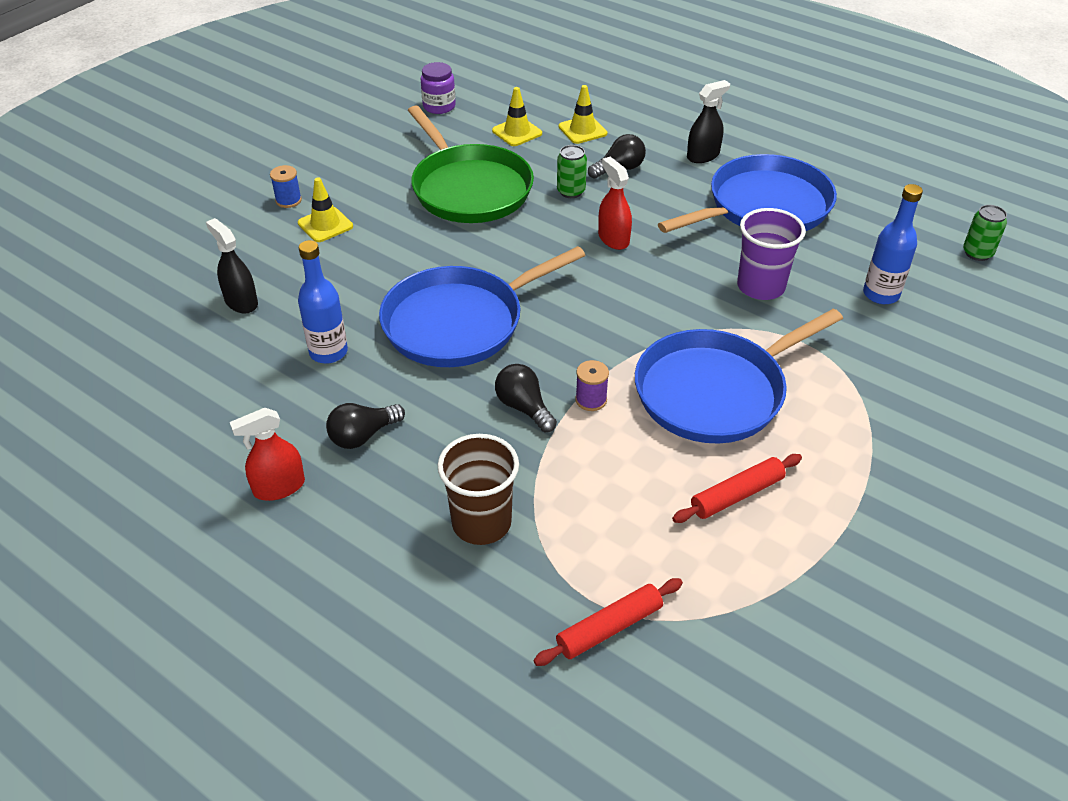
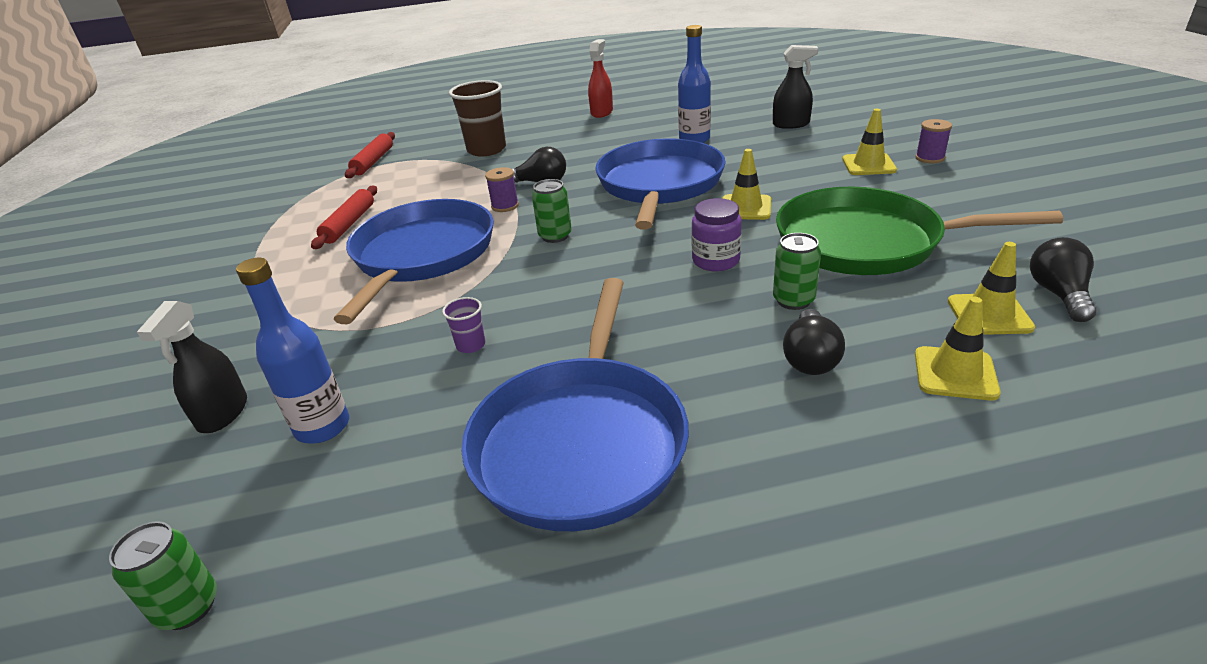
camera: 135 degrees right, 10 degrees down
(288, 200) = (929, 158): blue spool -> purple spool
(363, 436) = (602, 135): black light bulb -> black light bulb (1058, 294)
(439, 106) = (1116, 280): purple jar -> purple jar (716, 260)
(463, 256) = (745, 208): none -> yellow traffic cone
(606, 332) = (555, 236): none -> green can
(613, 239) = (670, 291): red spray bottle -> none
(703, 156) = (770, 461): black spray bottle -> black spray bottle (223, 413)
(760, 287) = (471, 345): purple cup -> purple cup, size x0.46

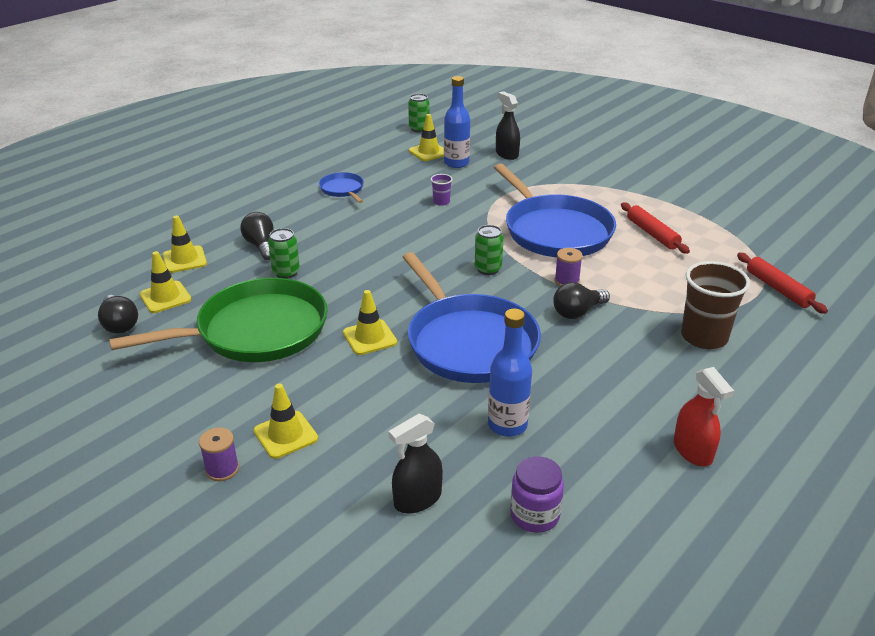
camera: 140 degrees right, 0 degrees up
(310, 488) = (428, 152): none -> yellow traffic cone
(581, 441) = (343, 189): blue pan -> blue pan, size x0.45
(716, 260) = (354, 284): purple jar -> purple jar (534, 515)

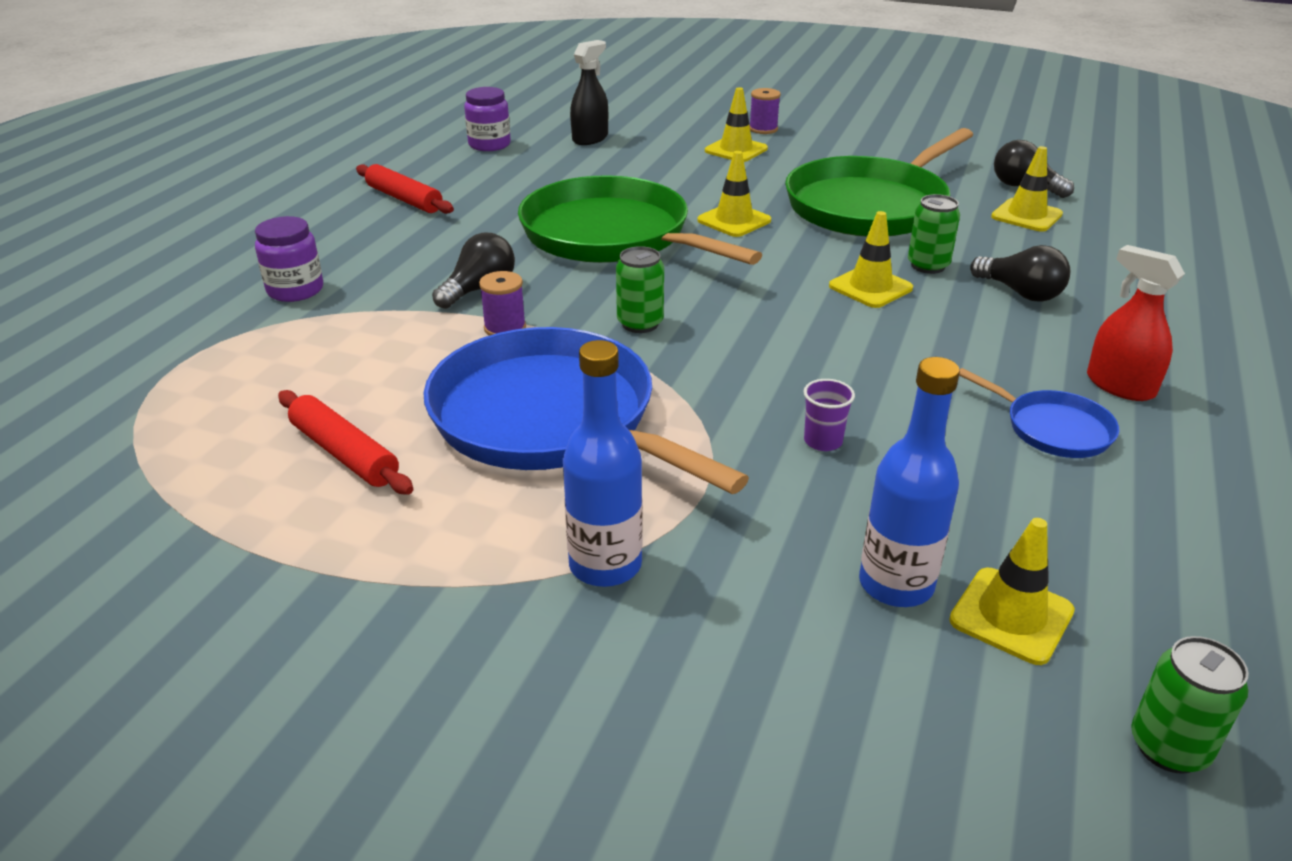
camera: 160 degrees right, 0 degrees up
(184, 259) = (1087, 256): yellow traffic cone -> yellow traffic cone (870, 287)
(468, 342) = (612, 235): blue pan -> green pan
(507, 154) = (786, 670): black spray bottle -> none
(507, 425) = (533, 183): blue bottle -> blue bottle (605, 565)
(693, 451) = (342, 194): red spray bottle -> red spray bottle (1120, 386)
(704, 337) = (295, 290): brown cup -> purple jar
(778, 289) = (132, 381): red rolling pin -> red rolling pin (404, 199)

